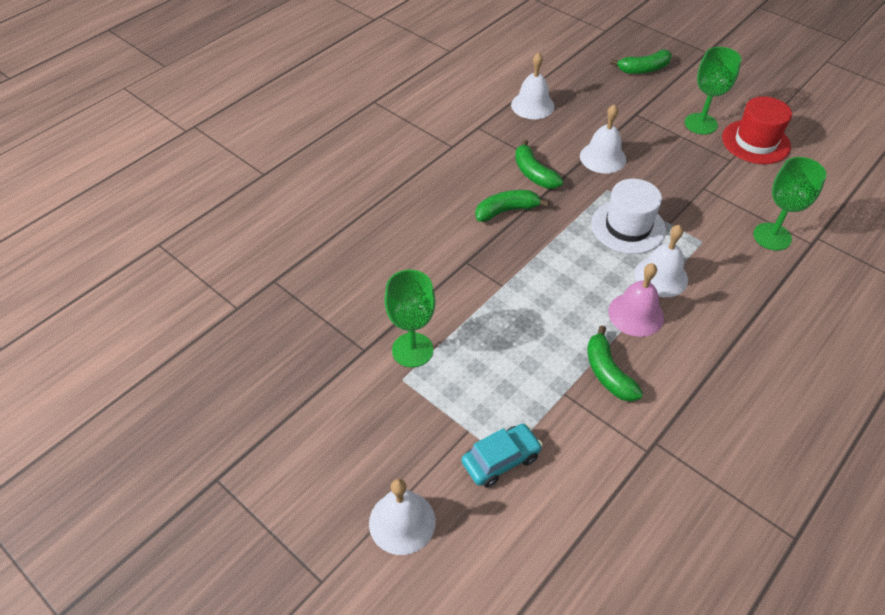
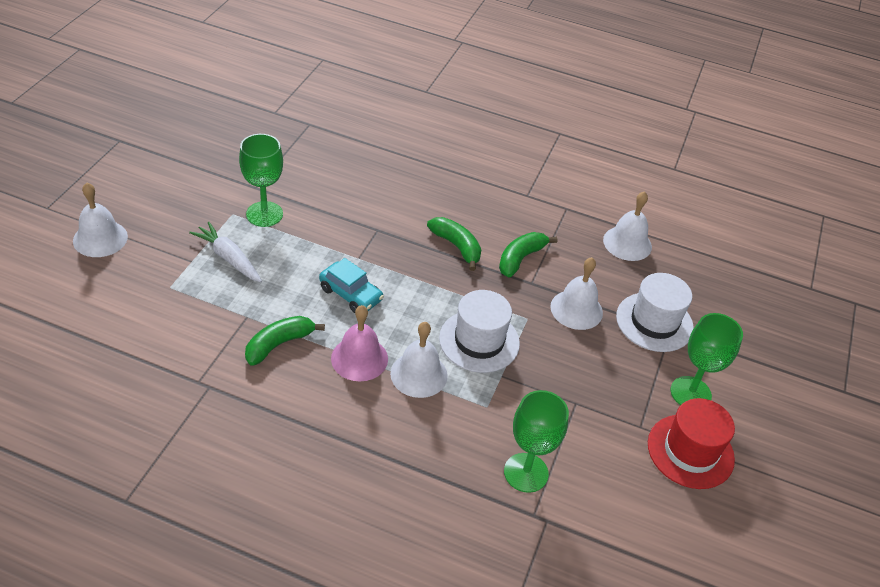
camera: 65 degrees right, 5 degrees down
(473, 394) = (229, 258): none -> white carrot
(501, 460) = (167, 285): turquoise car -> turquoise car (351, 294)
(625, 119) = (654, 322): none -> white hat
(643, 69) = (759, 330): green banana -> none

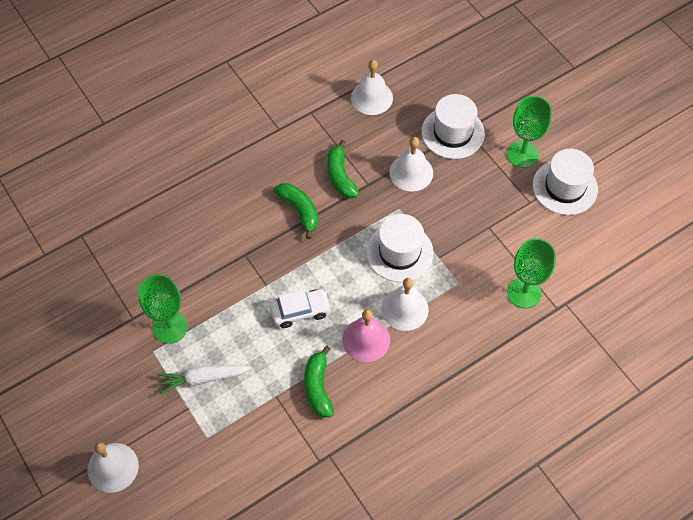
camera: 50 degrees left, 15 degrees up
(351, 294) = (300, 311): turquoise car -> white car
(456, 246) = (299, 211): green banana -> green banana turned 60 degrees clockwise
(690, 451) = (564, 187): red hat -> white hat

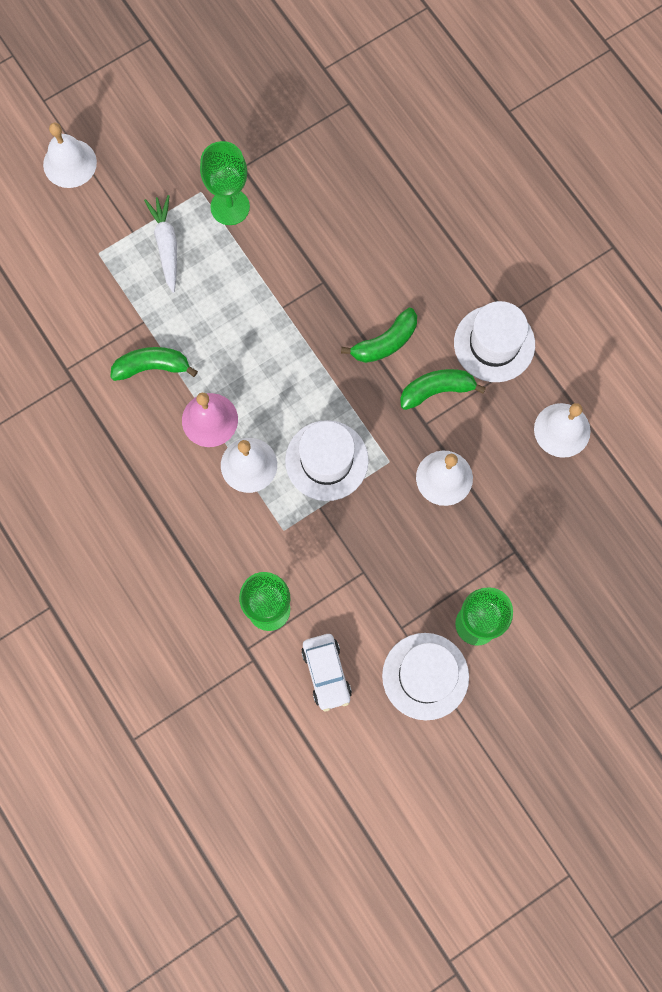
camera: 90 degrees right, 15 degrees up
(300, 311) = (247, 346): white car -> white car (326, 673)
(452, 133) = (508, 533): white hat -> white hat (494, 344)

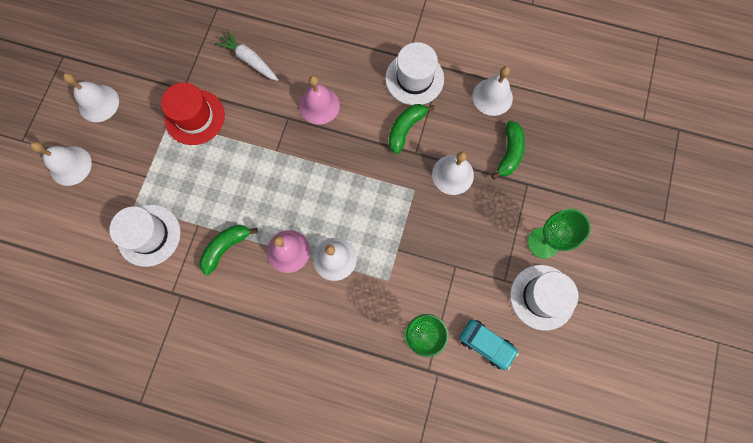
camera: 40 degrees left, 0 degrees up
(146, 118) = (98, 103): none -> white bell
(166, 245) = (174, 168): white carrot -> white carrot (249, 60)
(230, 207) = (195, 117): green goblet -> red hat
(326, 460) = (378, 219): white hat -> white hat (149, 235)
(326, 673) = (486, 344): white car -> turquoise car
(367, 294) = (319, 105): none -> pink bell
(385, 342) = (353, 125): green banana -> green banana (509, 153)

